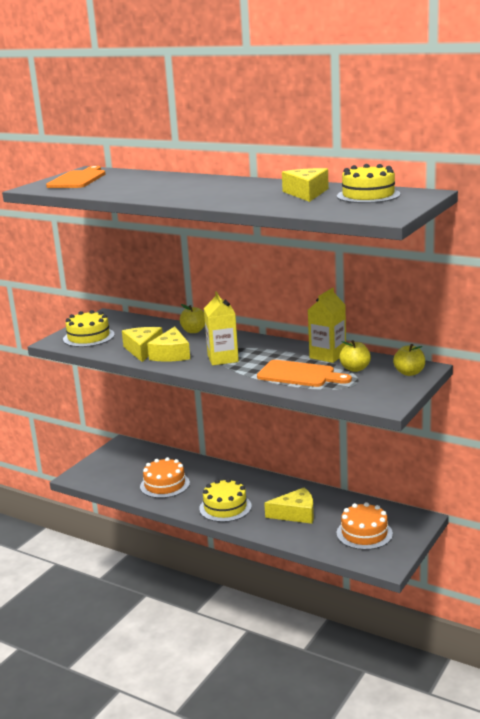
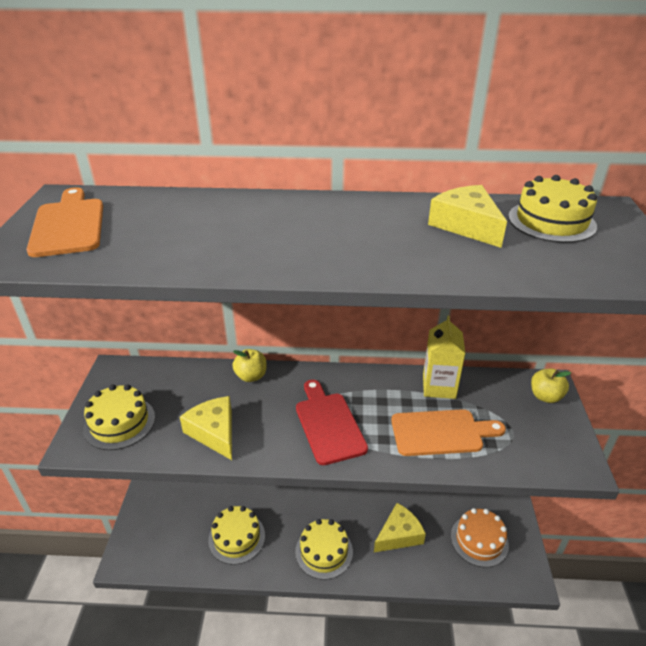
camera: 30 degrees left, 15 degrees up
(164, 485) = (236, 537): orange cake -> yellow cake
(171, 354) = (258, 432): yellow cheese -> none
(223, 358) = (328, 424): yellow carton -> red cutting board
(355, 369) = (487, 404): yellow apple -> none

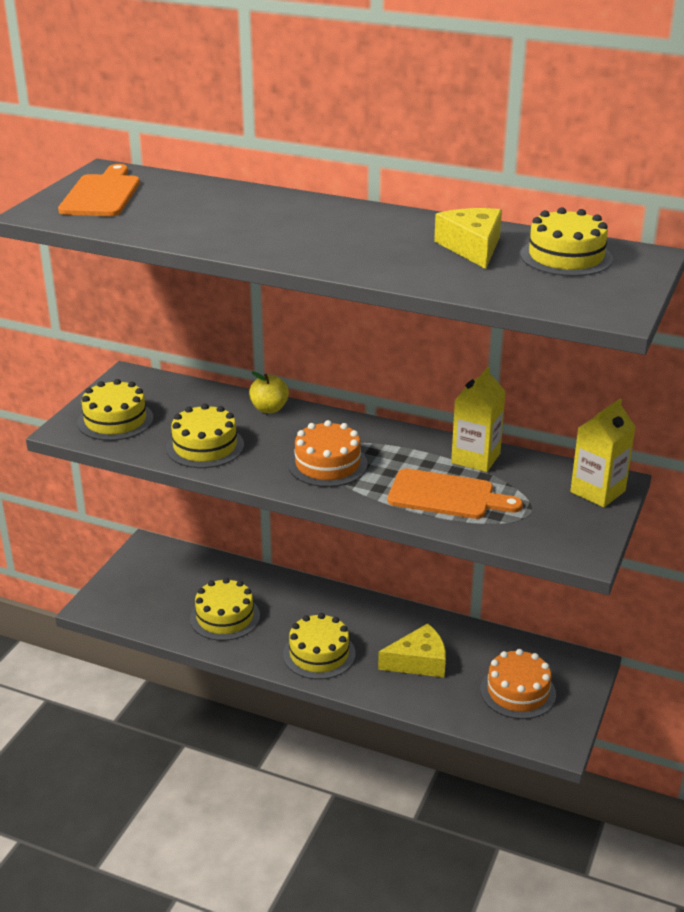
camera: 20 degrees right, 5 degrees down
(214, 432) = (205, 446): yellow cheese -> yellow cake
(328, 424) = (327, 464): red cutting board -> orange cake
(545, 396) = (597, 491): yellow apple -> yellow carton

